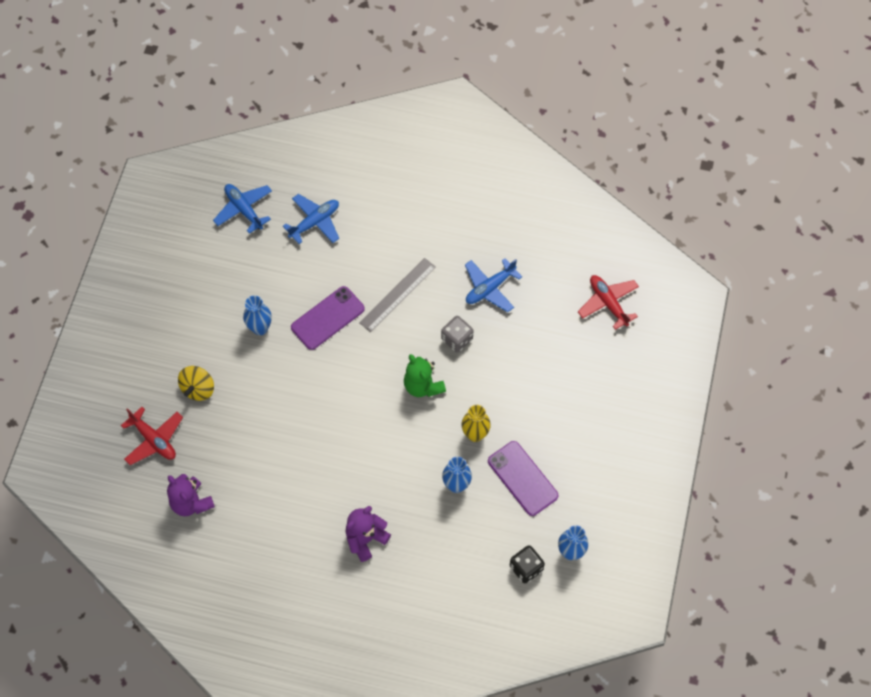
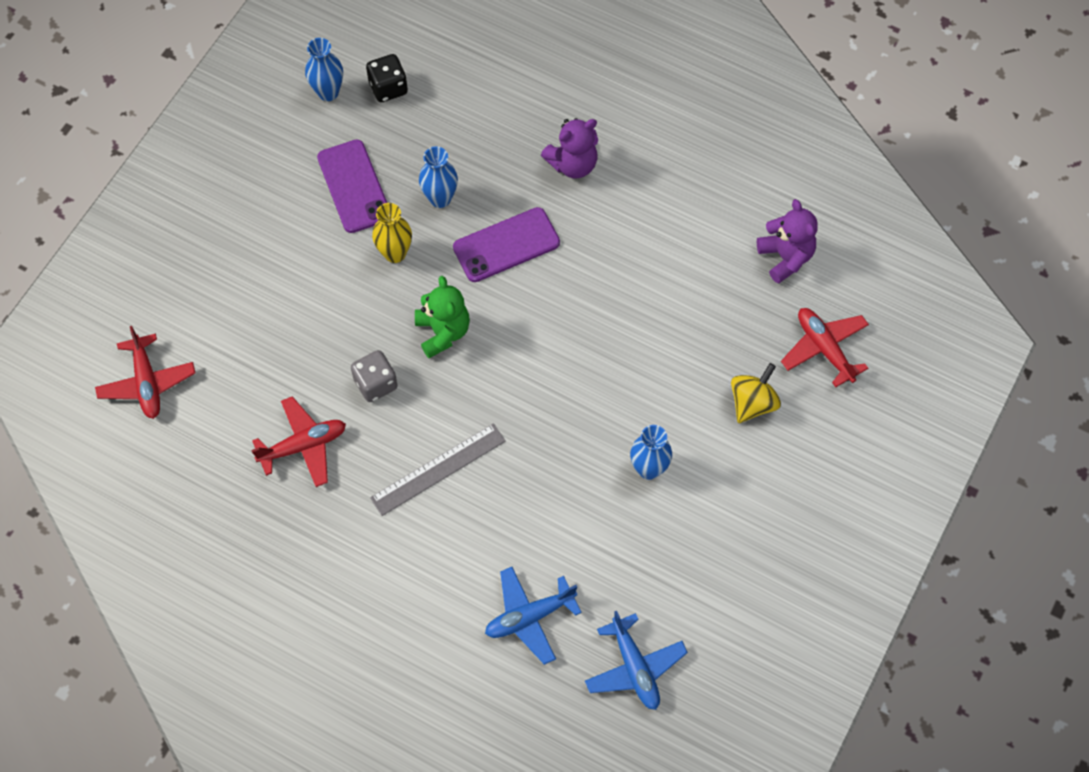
camera: 165 degrees left, 0 degrees up
(327, 318) = (548, 459): purple phone -> purple phone (506, 245)
(490, 288) = (303, 446): blue plane -> red plane

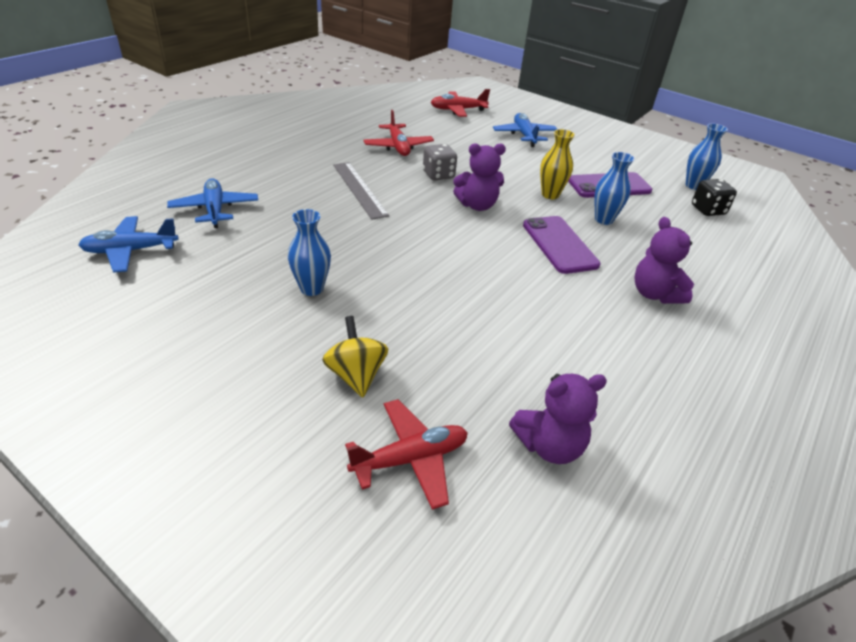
camera: 95 degrees right, 25 degrees down
(223, 285) = (524, 135): none -> blue plane
(443, 332) = (477, 205): green teddy bear -> purple teddy bear
(752, 403) = (356, 375): yellow spinning top -> yellow spinning top turned 150 degrees counterclockwise

